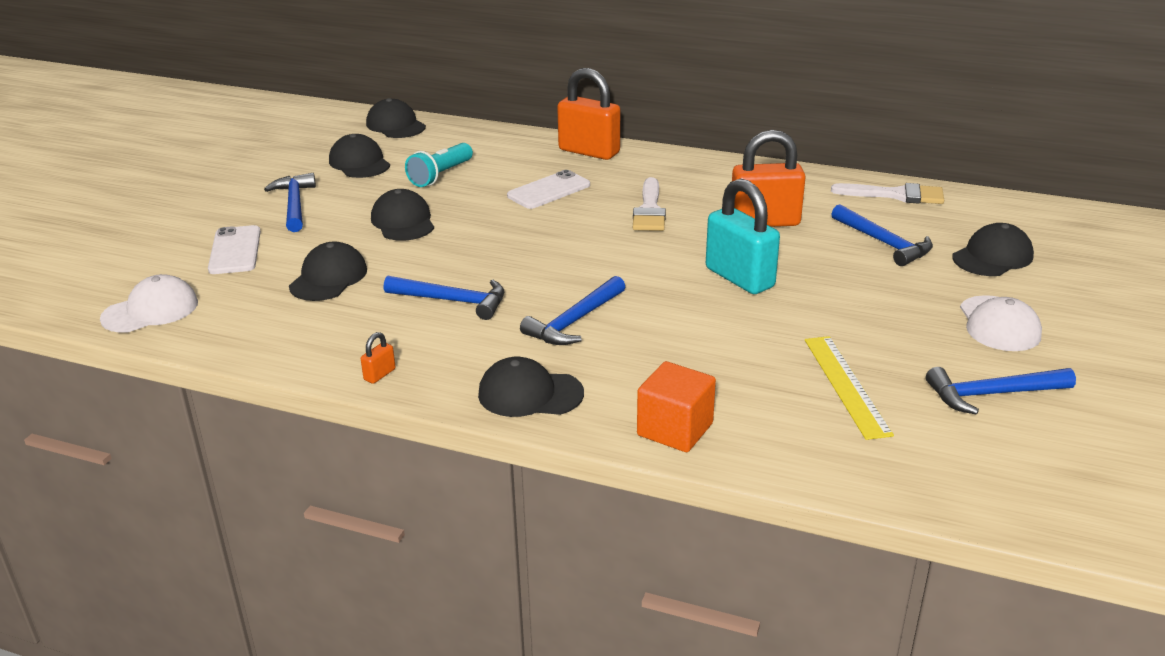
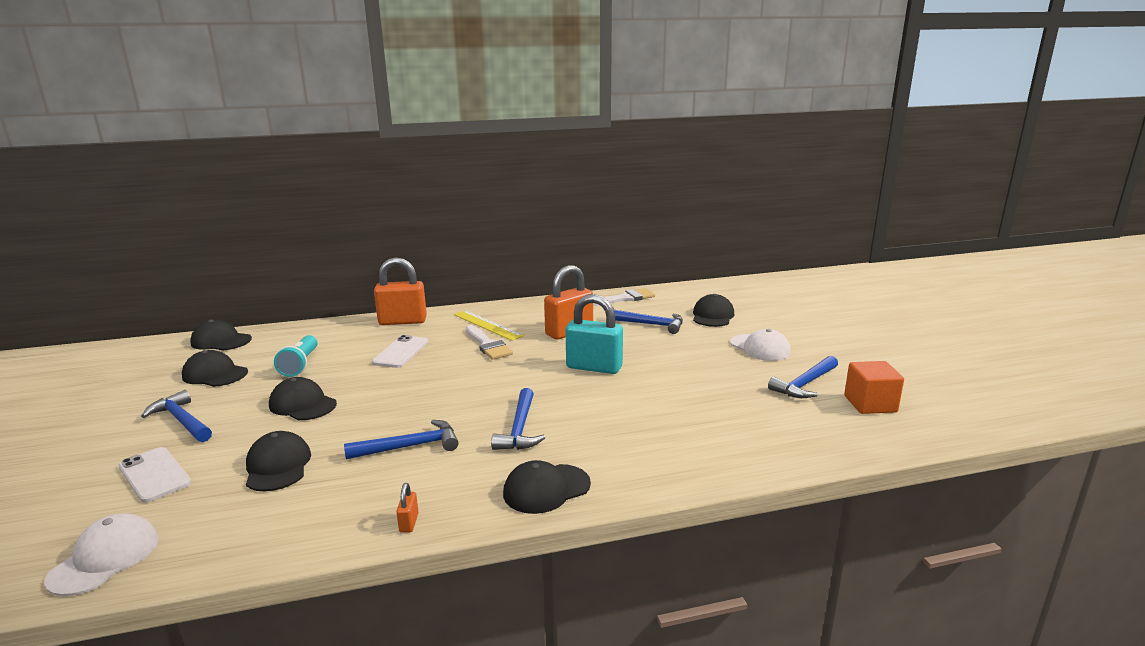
camera: 35 degrees left, 10 degrees down
(675, 429) = (670, 472): orange cube -> orange cube (870, 404)
(846, 385) = (730, 407): yellow ruler -> yellow ruler (487, 325)

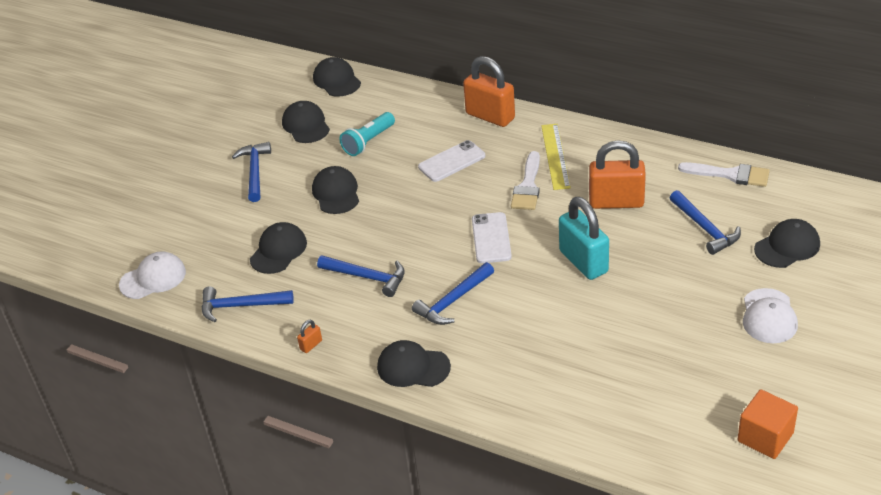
camera: 45 degrees right, 20 degrees up
(155, 475) = (211, 220): white phone -> white phone (491, 238)
(805, 384) = (741, 383): blue hammer -> blue hammer (241, 306)

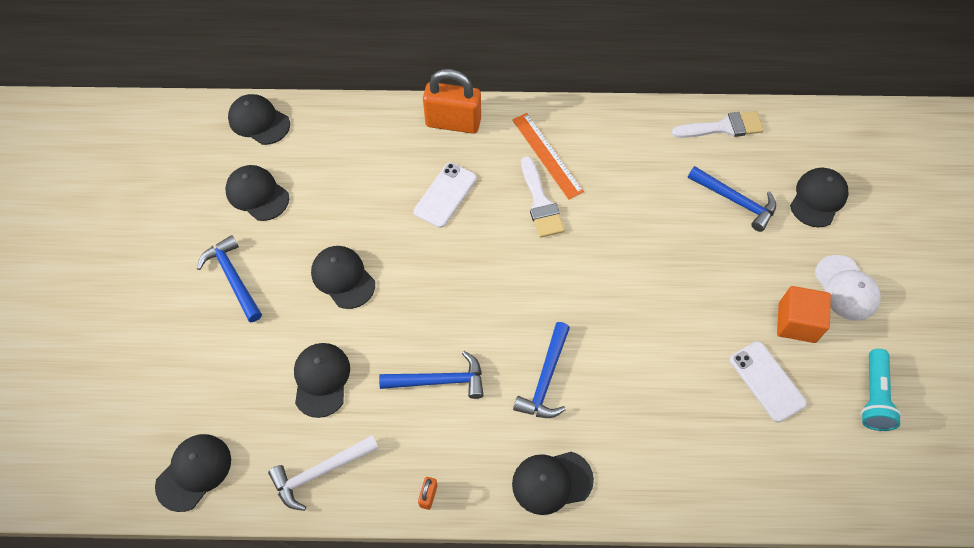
camera: 30 degrees left, 20 degrees up
(153, 278) = (194, 472): white cap -> black cap
(241, 306) = (320, 472): blue hammer -> white hammer
(368, 142) = (341, 196): turquoise flashlight -> turquoise flashlight (873, 397)
(491, 238) = (540, 283): white phone -> white phone (767, 381)
(555, 156) = (547, 155): yellow ruler -> orange ruler
(583, 262) = (646, 281): turquoise padlock -> none
(616, 202) = (637, 195): orange padlock -> none
(765, 437) = (918, 433): orange cube -> orange cube (796, 322)

